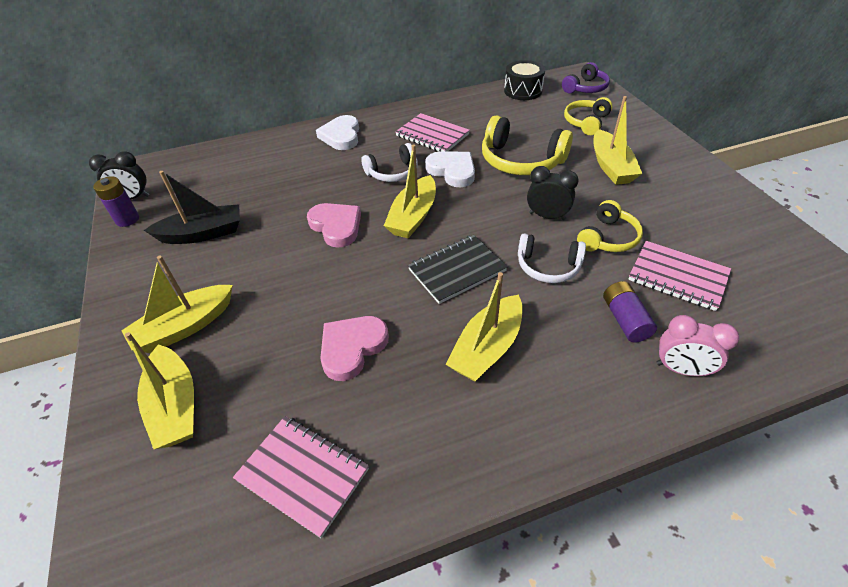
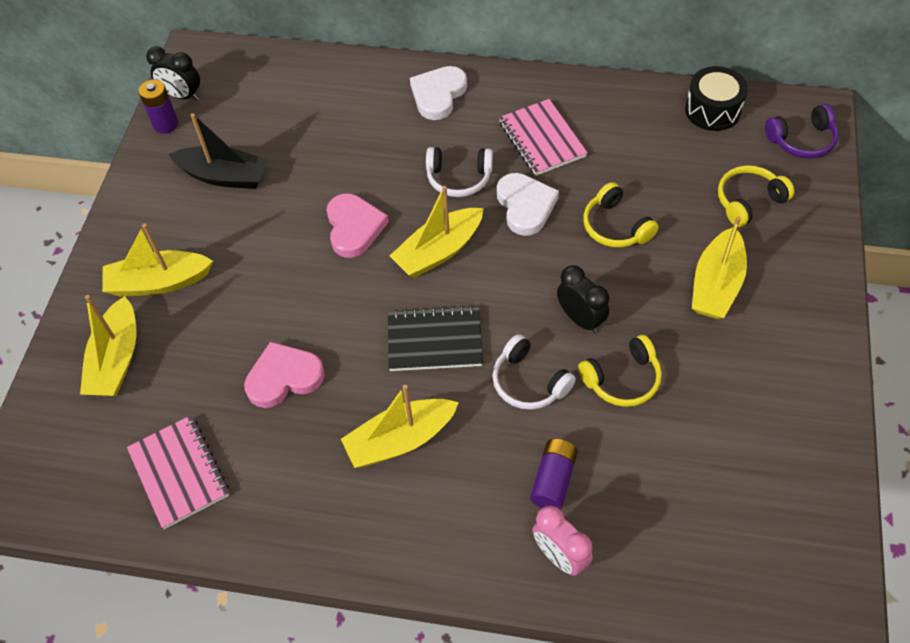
camera: 30 degrees right, 10 degrees up
(521, 161) = (615, 226): yellow headphones -> yellow headphones, size x0.62
(677, 277) = (652, 463): pink notebook -> none

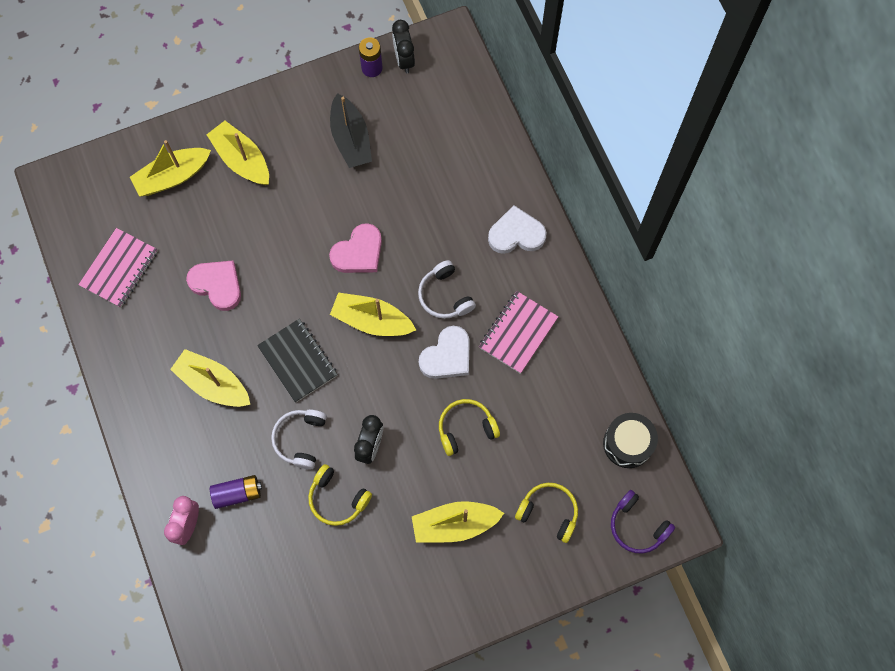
camera: 55 degrees right, 15 degrees up
(615, 226) = (466, 428): yellow headphones -> yellow headphones turned 45 degrees clockwise

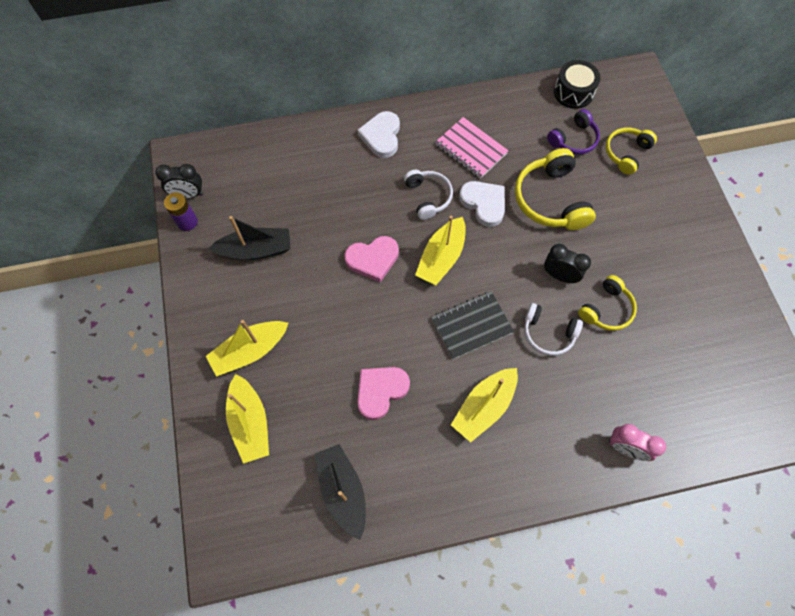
camera: 80 degrees left, 5 degrees down
(119, 269) = (343, 491): pink notebook -> black boat
(237, 493) = (596, 397): purple battery -> none
(358, 252) = (373, 259): pink heart -> pink heart turned 105 degrees clockwise
(445, 296) = (428, 197): white headphones -> white headphones turned 90 degrees counterclockwise
(454, 524) = (633, 221): yellow boat -> none
(466, 428) = (550, 200): yellow headphones -> yellow headphones, size x1.60
(637, 526) = (639, 98): purple headphones -> purple headphones (573, 139)

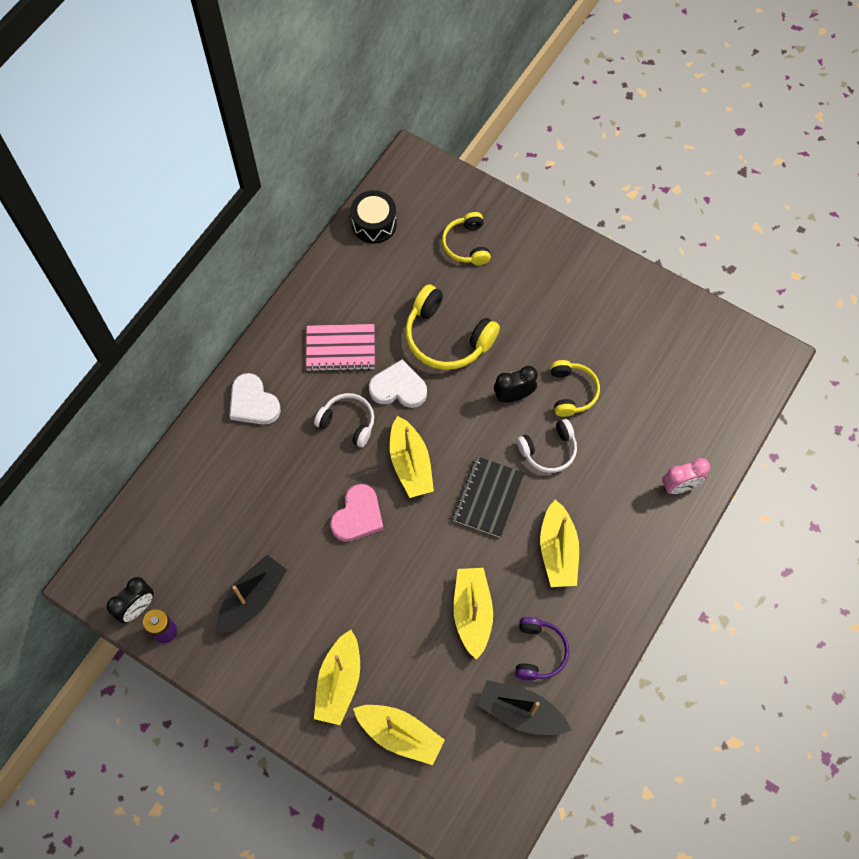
camera: 45 degrees left, 0 degrees up
(380, 391) = (472, 613): pink heart -> yellow boat
(573, 139) = (415, 267): purple headphones -> purple headphones (538, 652)

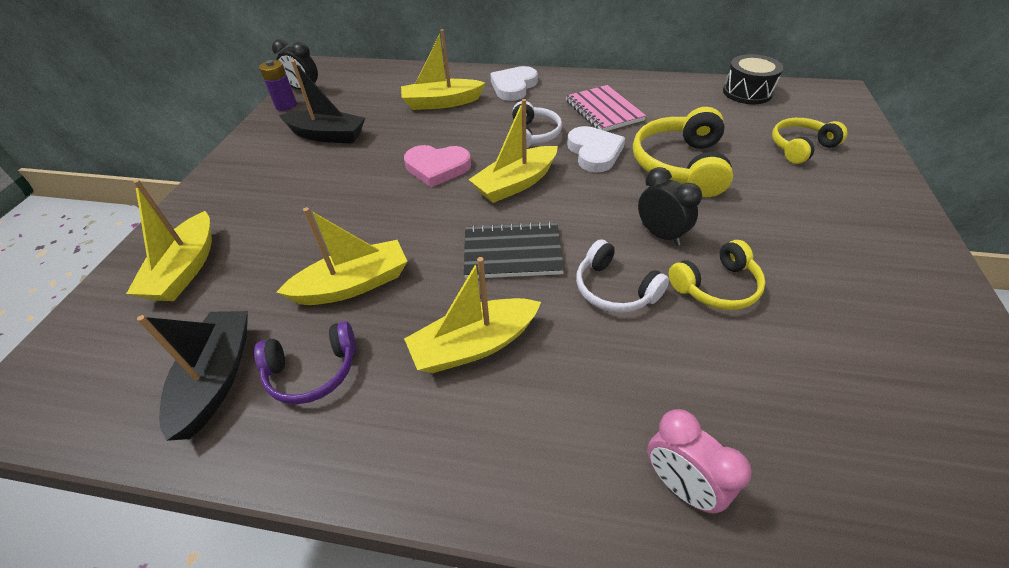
camera: 70 degrees right, 20 degrees down
(339, 682) = (248, 207): yellow boat -> yellow boat (441, 103)

